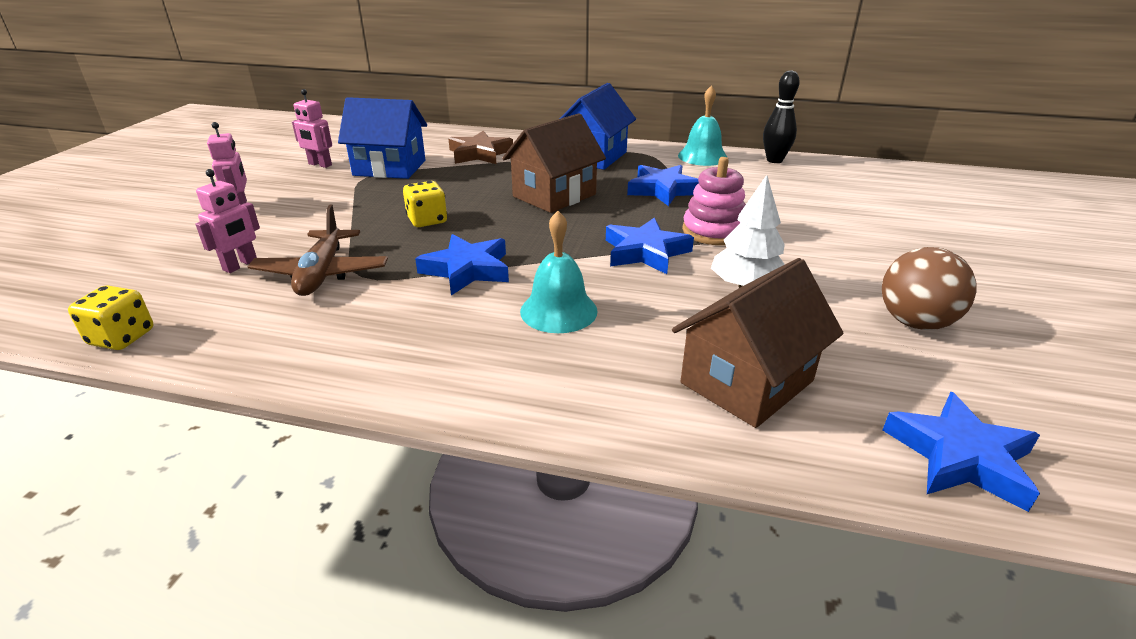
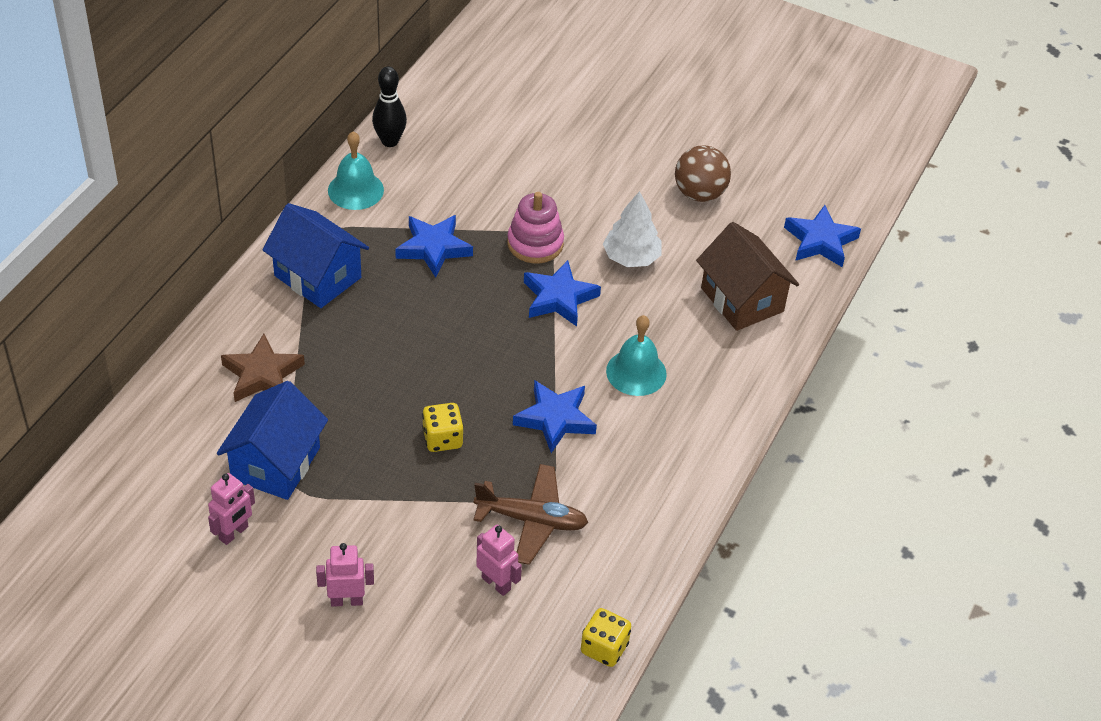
camera: 80 degrees left, 15 degrees up
(554, 195) = (416, 332): brown house -> none

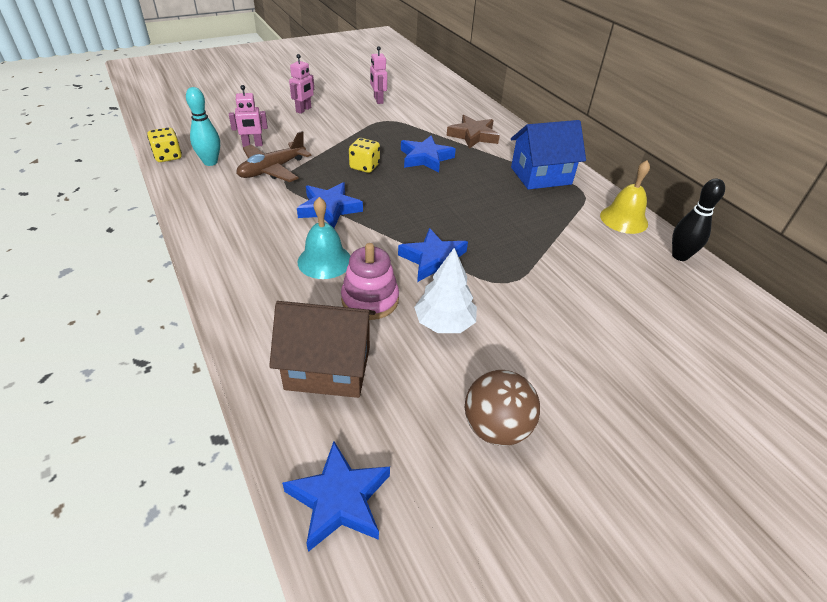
camera: 125 degrees right, 5 degrees down
(276, 463) = (407, 120): blue house -> none
(355, 190) = (624, 219): turquoise bell -> yellow bell
(433, 248) = (535, 227): blue star -> blue star (425, 158)
(535, 243) = (504, 276): pink stacking toy -> pink stacking toy (370, 300)
(574, 593) = (210, 162): none -> turquoise bowling pin

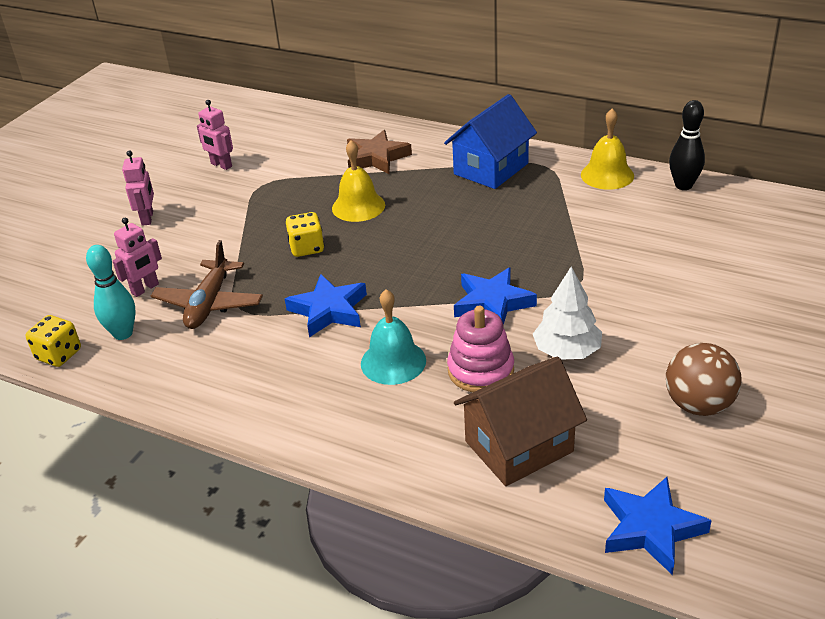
camera: 30 degrees left, 5 degrees down
(425, 158) = (358, 206): blue star -> yellow bell

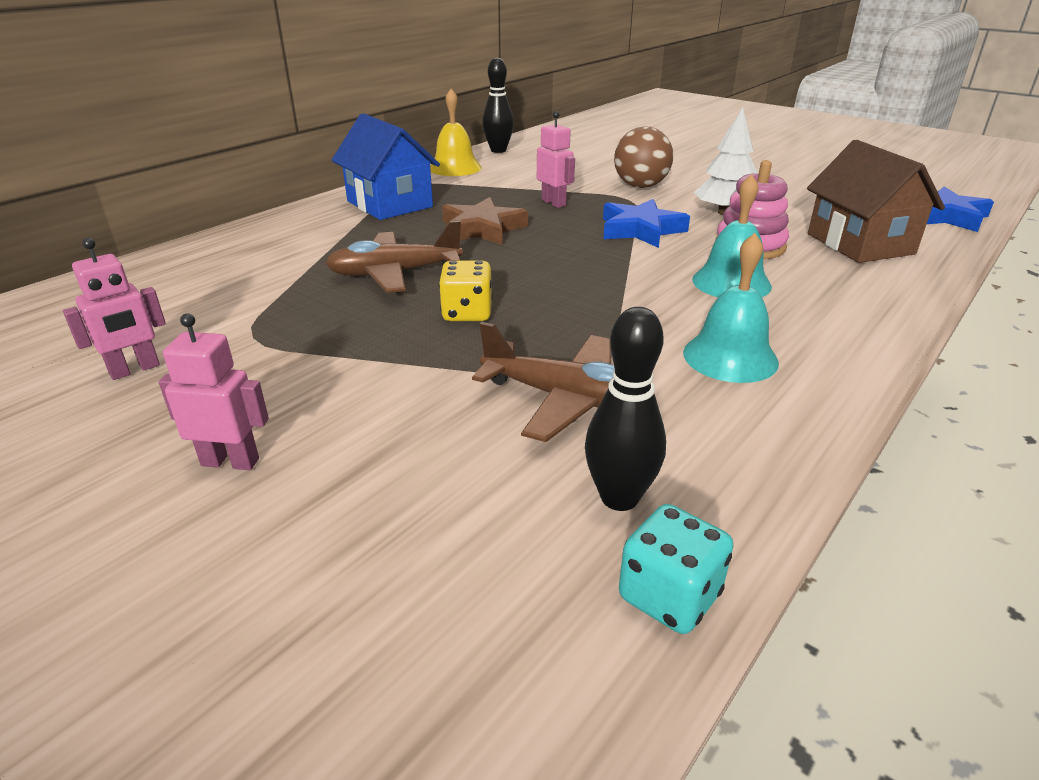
camera: 80 degrees left, 5 degrees down
(59, 355) = (669, 596): yellow dice -> turquoise dice
(123, 333) = (619, 498): turquoise bowling pin -> black bowling pin
(145, 289) = (485, 468): pink robot -> pink robot (554, 203)
(268, 365) = (730, 357): none -> turquoise bell
(329, 310) = (620, 309): blue star -> none
(358, 206) = (395, 273): yellow bell -> brown plane
(376, 158) = (286, 253): brown star -> brown star (482, 229)
(698, 405) = (796, 185): brown ball -> brown ball (640, 186)

